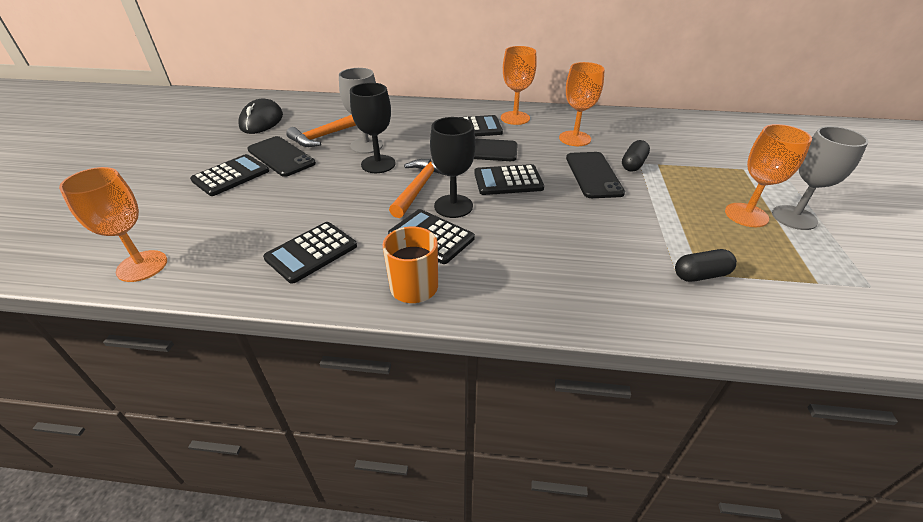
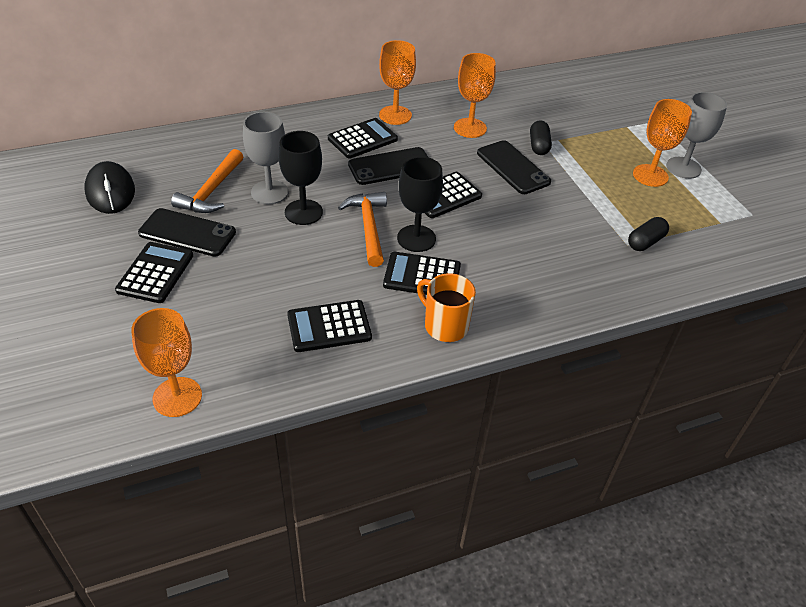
camera: 30 degrees left, 5 degrees up
(311, 252) = (329, 327): black calculator -> black calculator turned 60 degrees clockwise

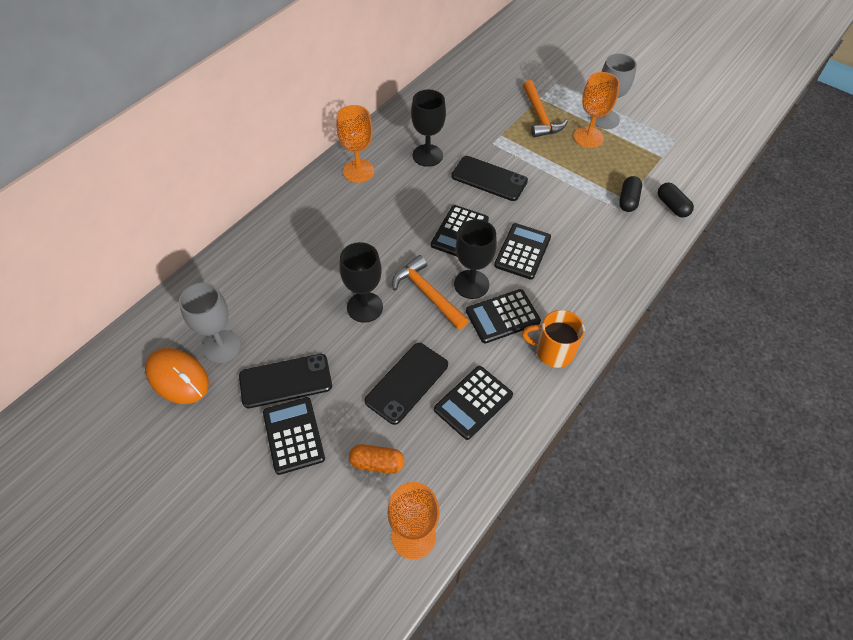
camera: 30 degrees left, 10 degrees up
(110, 191) = (178, 377): black mouse -> orange mouse
(201, 327) = (377, 463): none -> orange capsule
(211, 191) = (269, 328): orange hammer -> orange hammer (540, 116)
(269, 192) = (320, 302): grey goblet -> grey goblet (221, 346)
(362, 139) = (352, 209): black calculator -> black calculator (522, 251)
(391, 166) = (397, 225): black phone -> black phone (407, 383)
(470, 128) = (427, 155): orange goblet -> black goblet
(538, 146) = (491, 148): black capsule -> black capsule (672, 206)

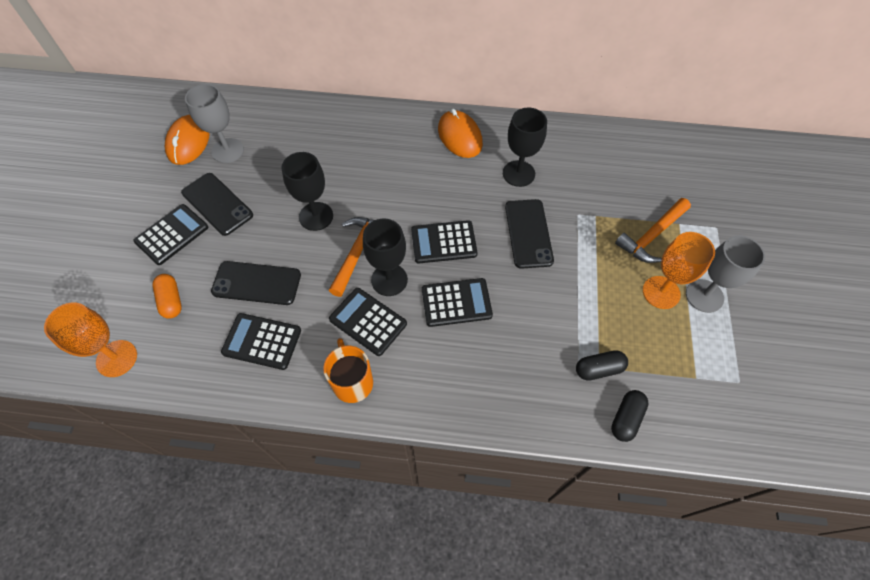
camera: 60 degrees right, 5 degrees up
(358, 171) = (460, 137): orange goblet -> orange mouse

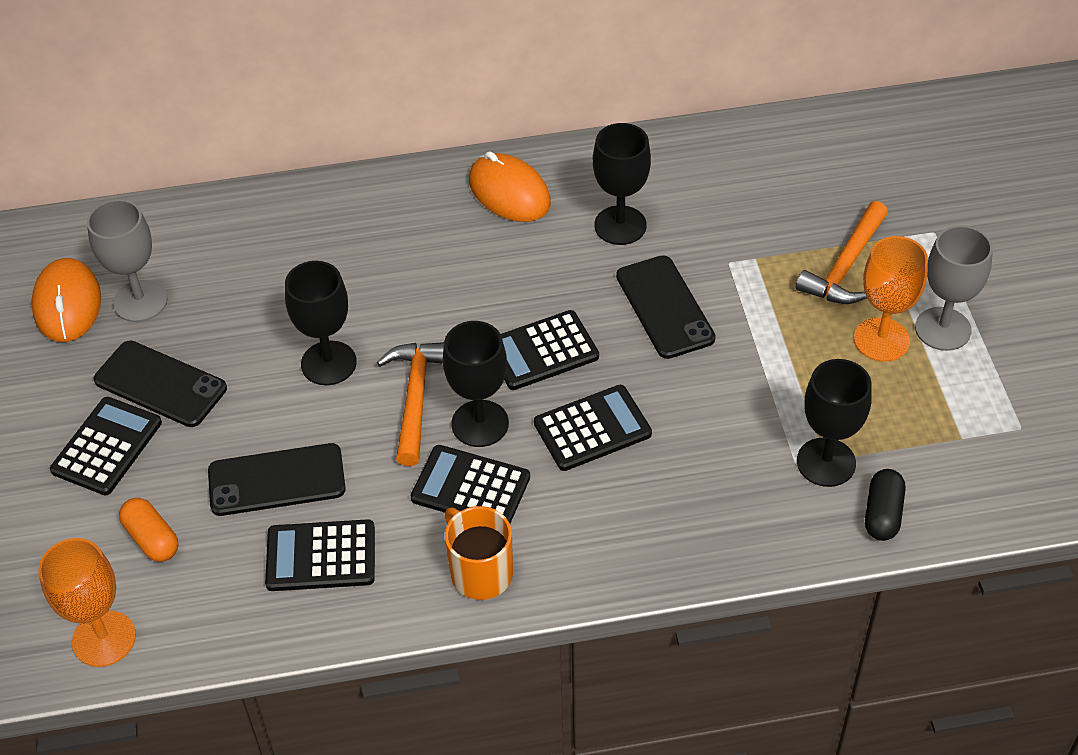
camera: 15 degrees left, 10 degrees down
(599, 369) = (826, 462): black capsule -> black goblet

